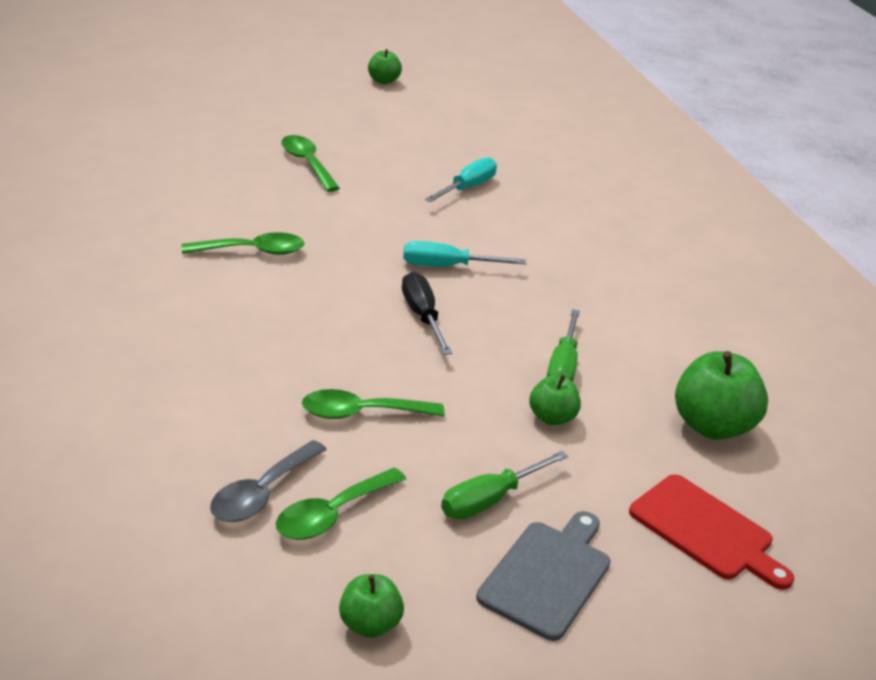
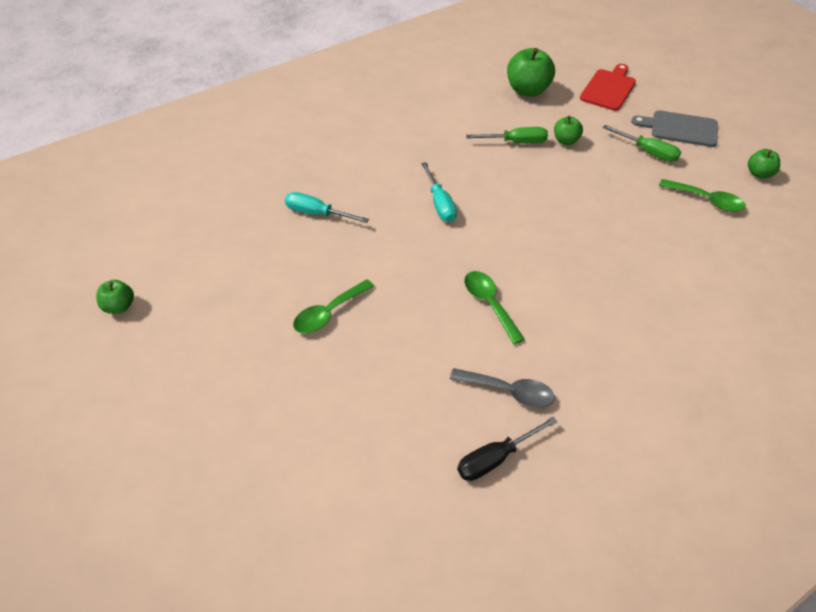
camera: 100 degrees left, 15 degrees up
(262, 492) = (716, 228): grey spoon -> grey spoon (509, 392)
(362, 413) = (621, 208): green spoon -> none
(422, 316) = (508, 204): black screwdriver -> black screwdriver (495, 458)

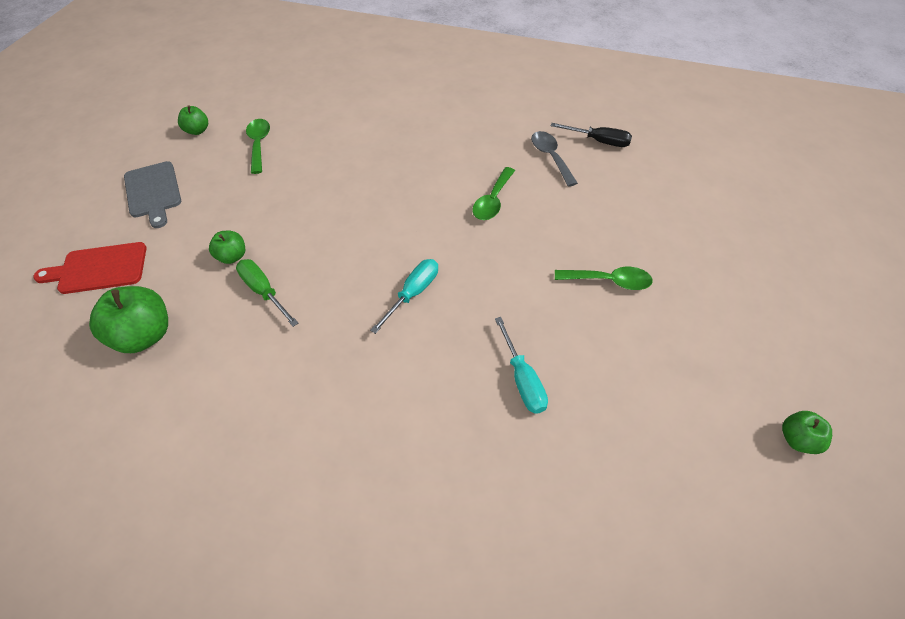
camera: 130 degrees left, 5 degrees up
(648, 152) = (210, 197): green screwdriver -> none

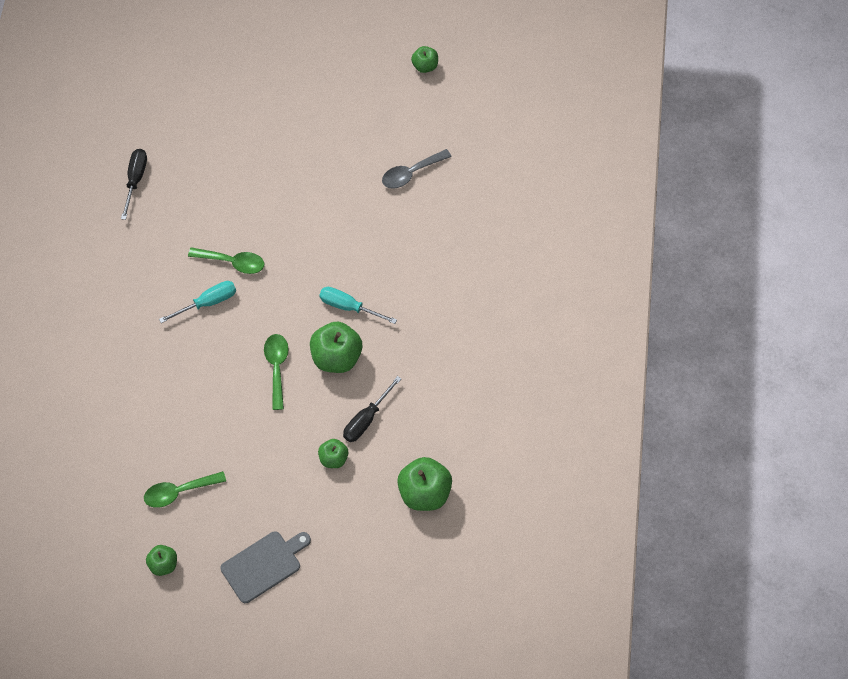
camera: 100 degrees left, 10 degrees up
(99, 268) = (365, 564): red cutting board -> none
(264, 291) = (366, 419): green screwdriver -> black screwdriver
(352, 274) = (336, 357): none -> green apple
(522, 379) = (412, 222): turquoise screwdriver -> turquoise screwdriver (208, 302)
(551, 157) = (165, 219): grey spoon -> grey spoon (411, 173)
(608, 281) = (312, 170): green spoon -> green spoon (277, 367)

